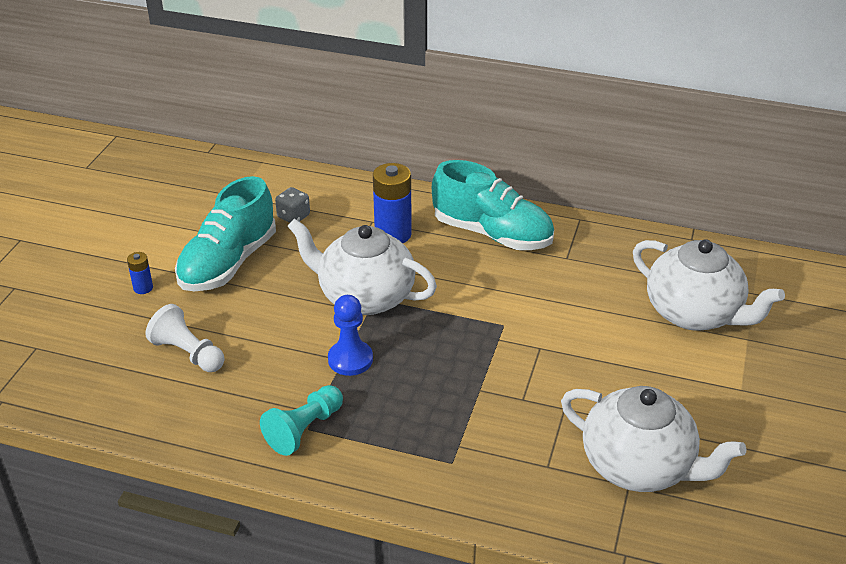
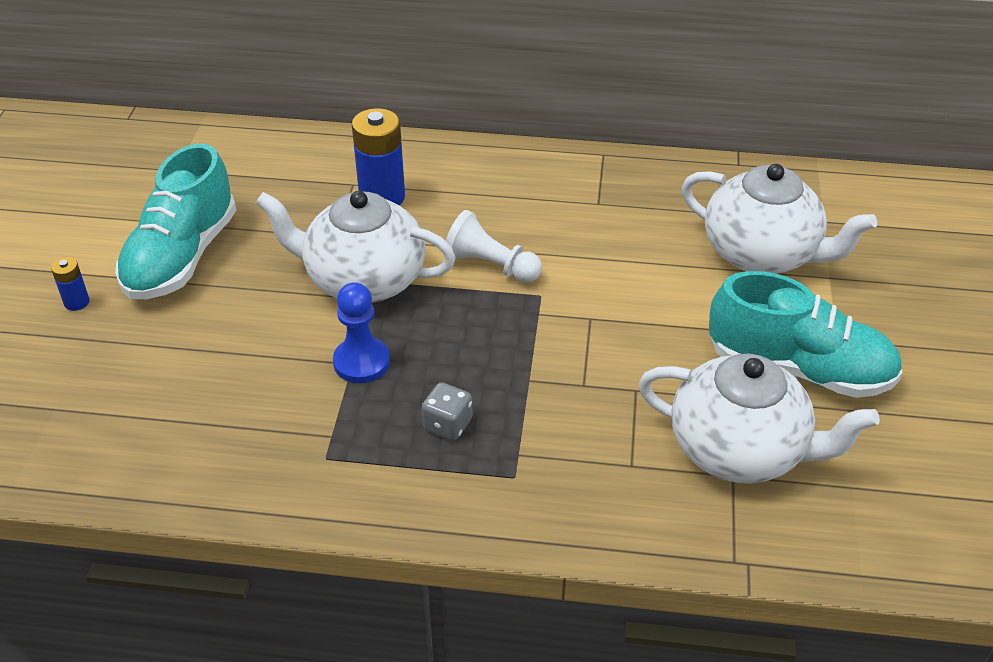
camera: 10 degrees left, 5 degrees up
(188, 353) = (152, 380): white pawn -> white pawn (490, 265)
(293, 216) = (253, 188): grey dice -> grey dice (447, 425)
(304, 429) = (321, 460): turquoise pawn -> none
(492, 234) = (503, 184): turquoise shoe -> turquoise shoe (799, 369)

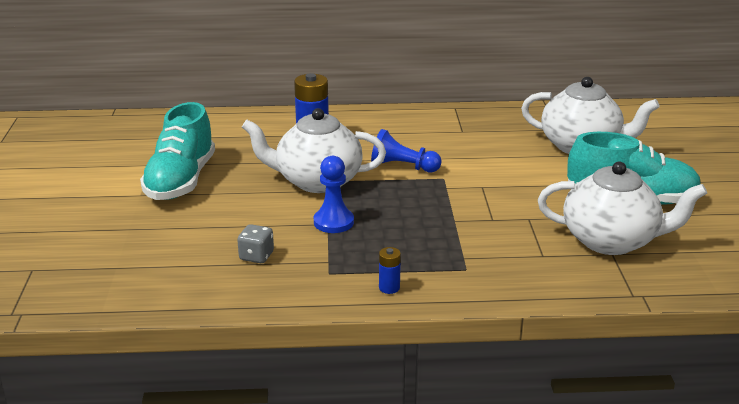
camera: 10 degrees left, 15 degrees down
(76, 302) = (112, 210): blue battery -> blue battery (389, 288)
(447, 425) = (408, 248): grey dice -> grey dice (256, 256)
(490, 265) = (403, 167): white pawn -> blue pawn

